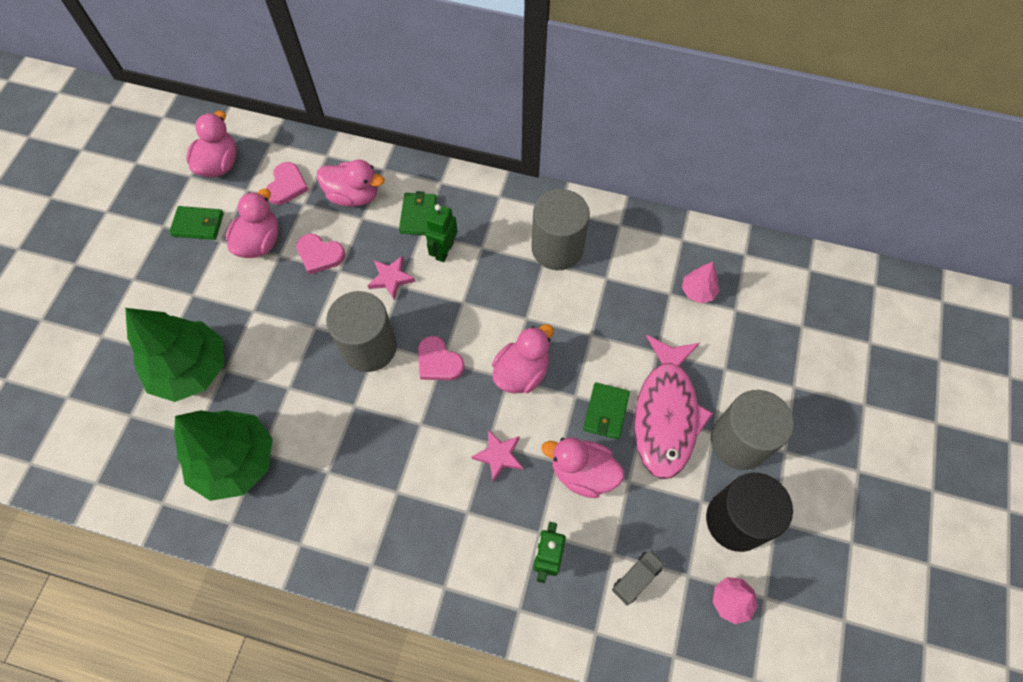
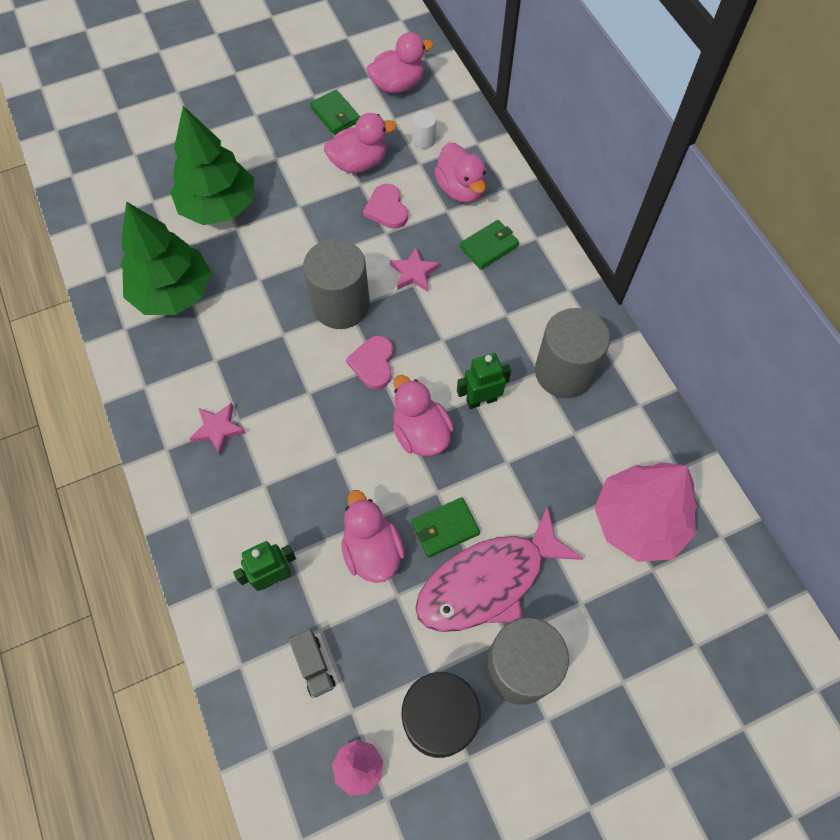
camera: 50 degrees right, 0 degrees up
(287, 185) = (424, 140): pink heart -> white cylinder
(444, 251) = (476, 290): green robot -> green robot (481, 400)
(499, 456) = (331, 472): pink star -> pink star (218, 429)
(521, 372) = (420, 433): pink duck -> pink duck turned 120 degrees counterclockwise
(636, 578) = (314, 666): grey truck -> grey truck turned 60 degrees clockwise
(698, 291) = (638, 521): pink tree -> pink tree, size x2.20

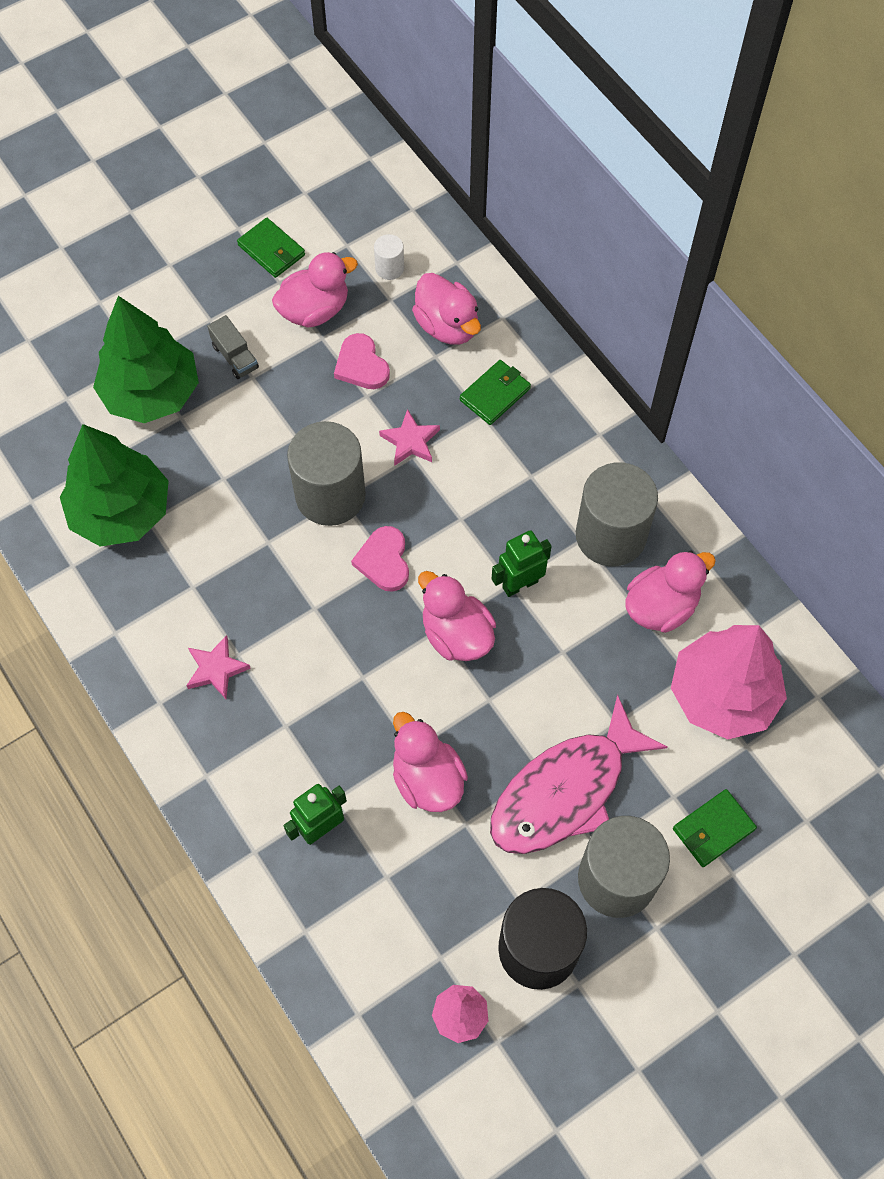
camera: 10 degrees left, 0 degrees up
(314, 666) = (387, 917): grey truck -> grey truck (235, 357)
(398, 85) = (342, 199): pink duck -> pink duck (661, 606)
(445, 528) = (505, 739): green wallet -> green wallet (713, 829)

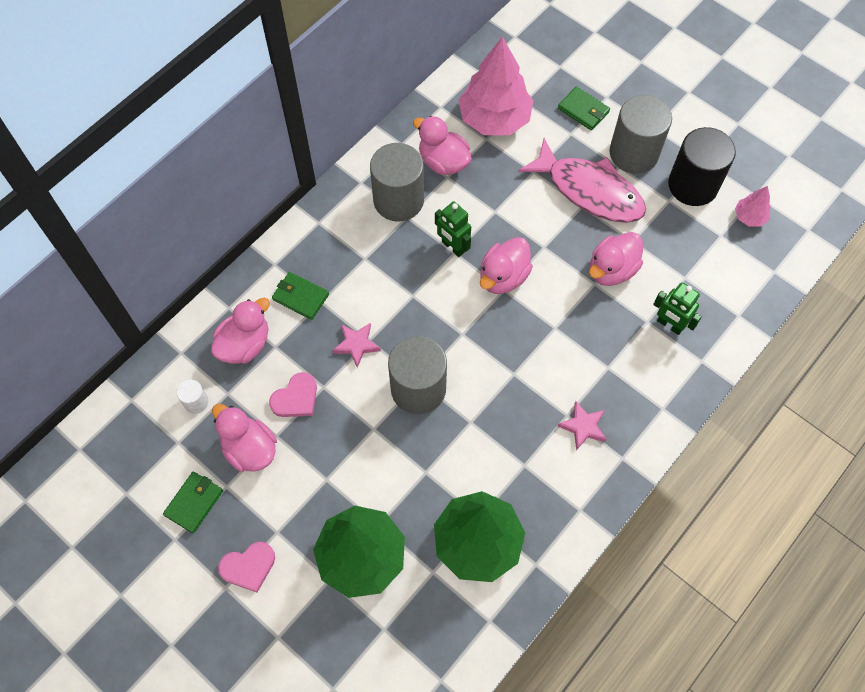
camera: 105 degrees left, 0 degrees up
(235, 357) = (310, 499): grey truck -> none
(384, 561) = (461, 337): pink heart -> pink heart (248, 567)

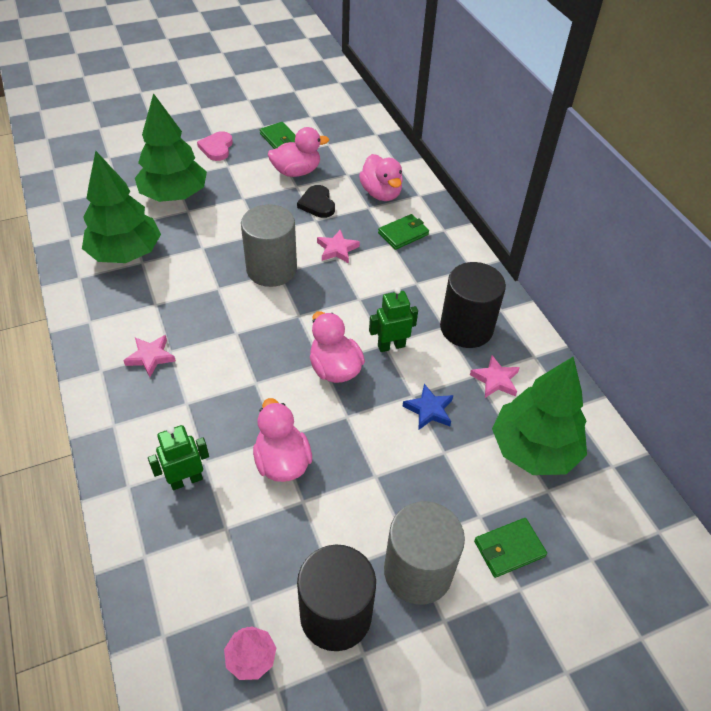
camera: 115 degrees right, 15 degrees down
(196, 402) = (352, 159): white cylinder -> none
(296, 398) = (317, 204): pink heart -> black heart
(398, 200) = (466, 328): grey cylinder -> black cylinder
(443, 162) = (495, 380): pink duck -> pink star
(494, 119) = (534, 449): pink tree -> green tree
(501, 195) = (429, 410): none -> blue star
(589, 190) = (391, 493): pink fish -> none

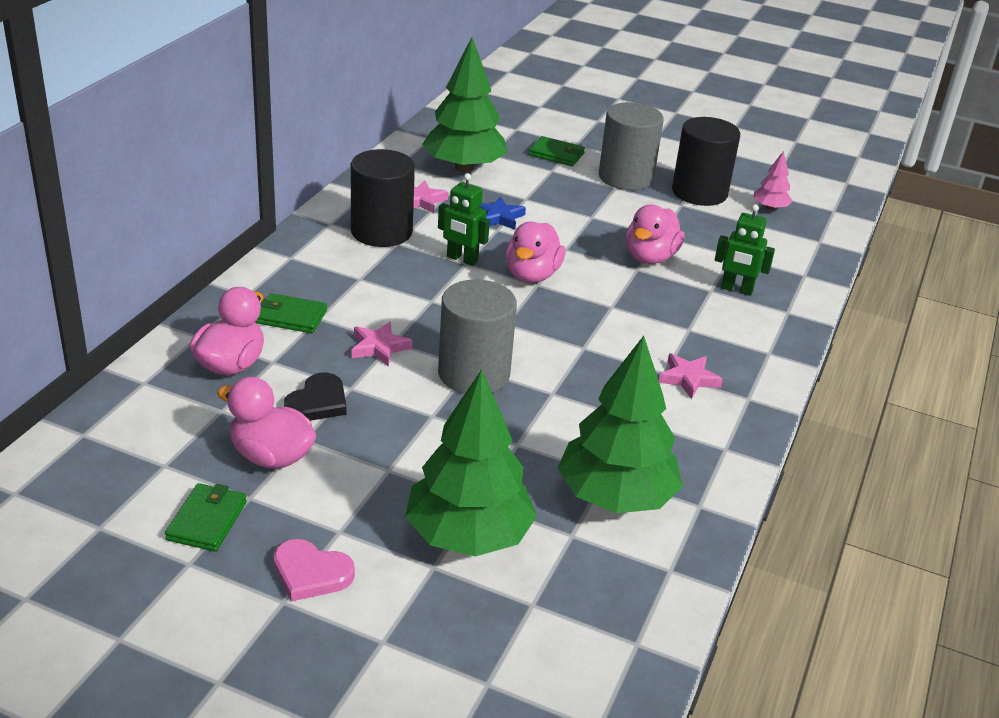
camera: 135 degrees left, 15 degrees down
(217, 148) = (311, 573): pink heart -> pink heart turned 60 degrees clockwise

